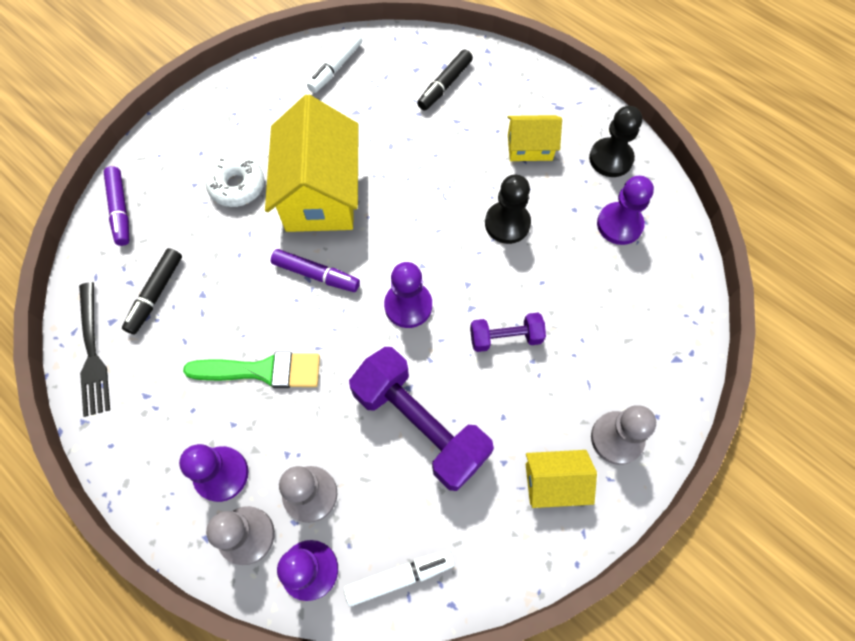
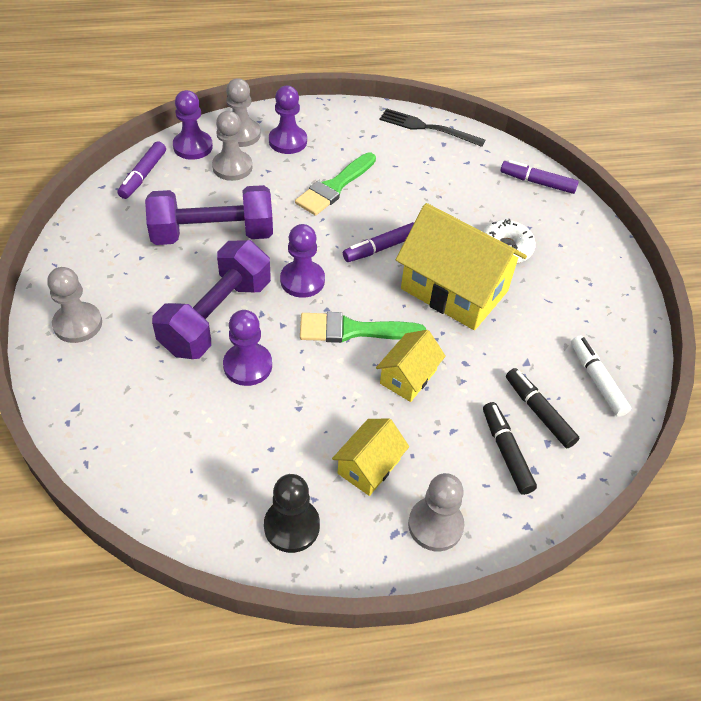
camera: 125 degrees right, 15 degrees down
(156, 294) = (445, 169): black marker -> black marker (539, 412)
(399, 577) = (143, 175): white marker -> purple marker
(426, 232) = (353, 330): none -> green brush
(505, 338) = (216, 316): purple dumbbell -> purple dumbbell, size x1.94
(507, 223) = (307, 388): black pawn -> none
(533, 91) = (435, 525): none -> grey pawn
(554, 482) = (98, 271): yellow house -> yellow house (408, 377)
(619, 225) = (220, 470): purple pawn -> purple pawn (248, 365)

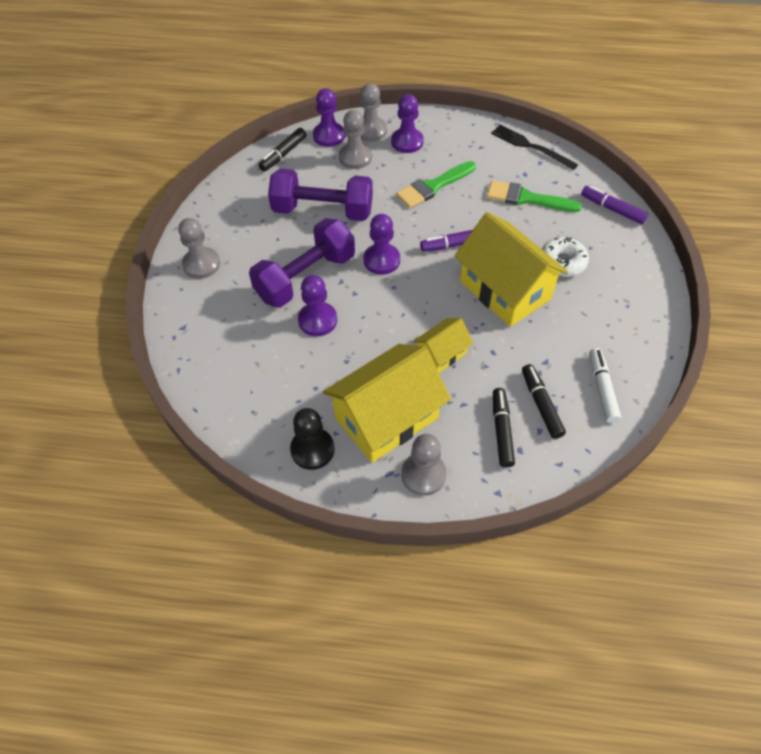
camera: 20 degrees right, 5 degrees up
(143, 175) = (283, 154): purple marker -> black marker
(353, 330) = (409, 308): green brush -> green brush (527, 198)
(369, 466) = (386, 417): yellow house -> yellow house, size x1.95

